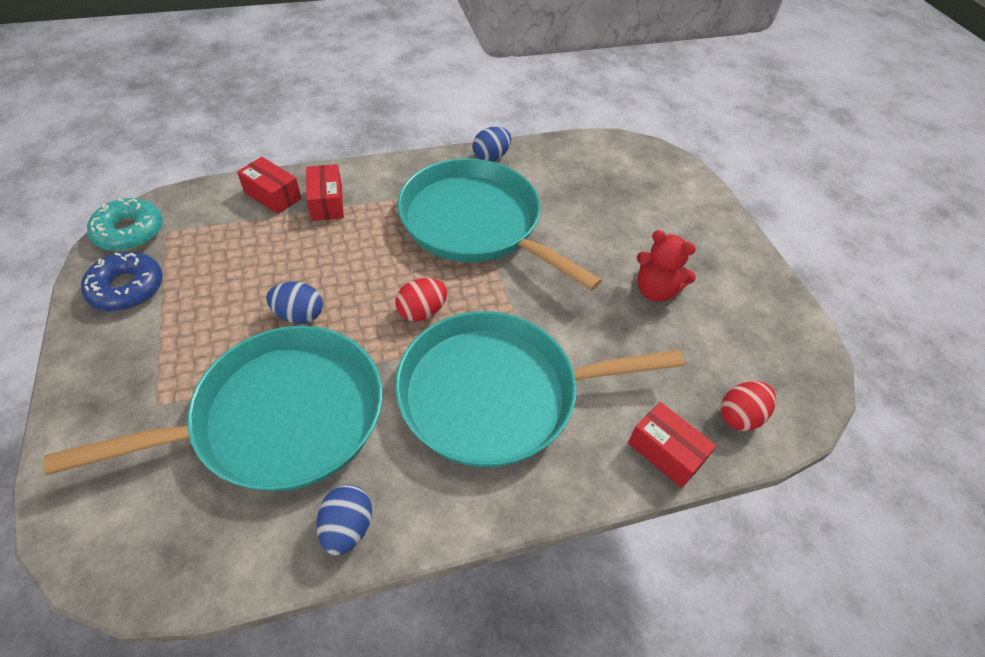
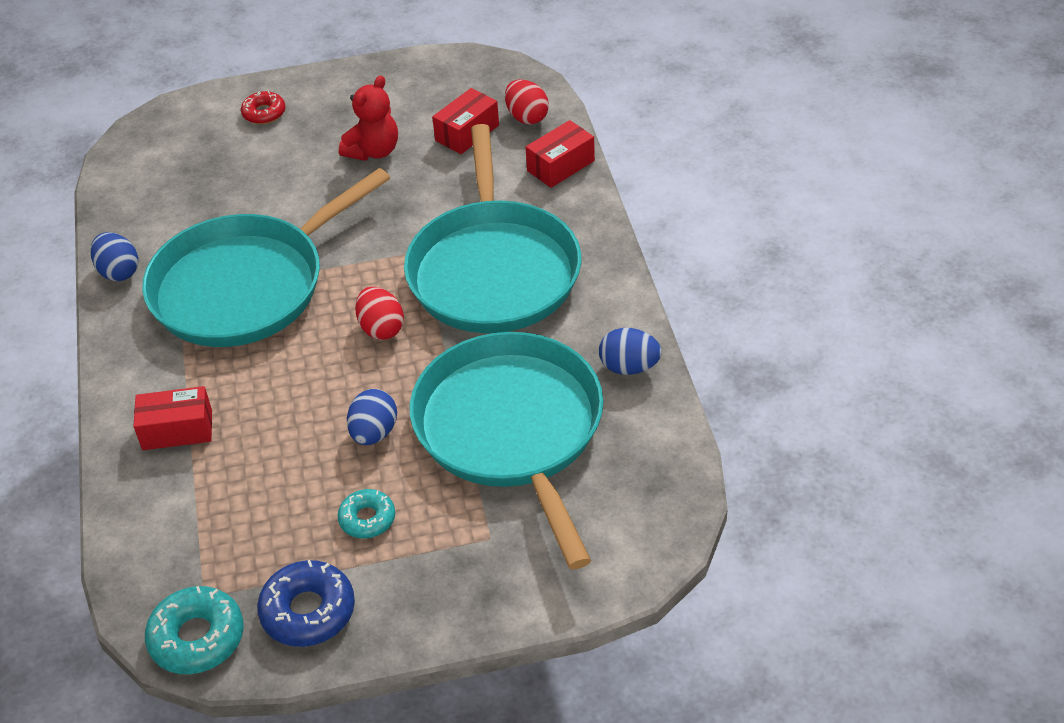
camera: 80 degrees left, 5 degrees down
(206, 317) = (367, 519): none -> turquoise donut
(273, 195) = (150, 490): red box -> red box (467, 133)
(689, 215) = (264, 113): none -> red donut

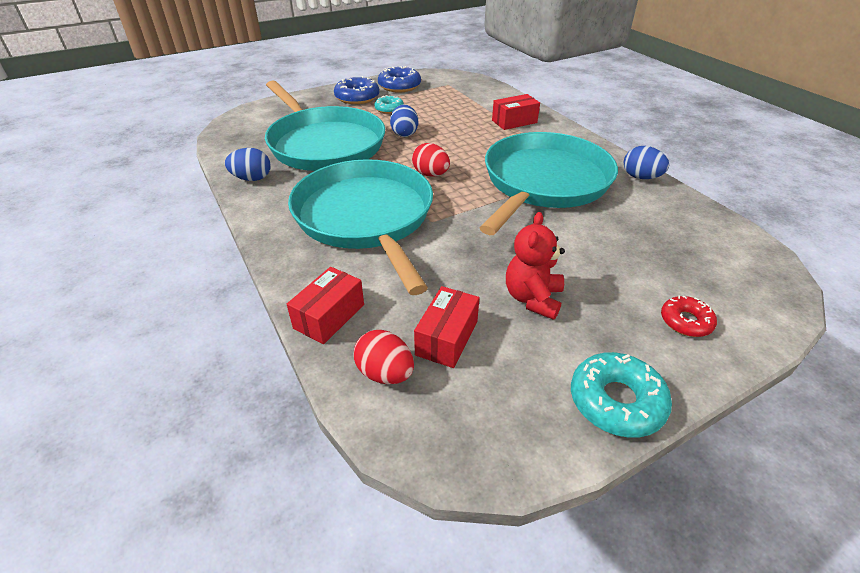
camera: 160 degrees right, 5 degrees down
(197, 638) = (441, 76): turquoise donut -> turquoise donut (616, 401)
(412, 580) = (357, 97): none -> blue donut

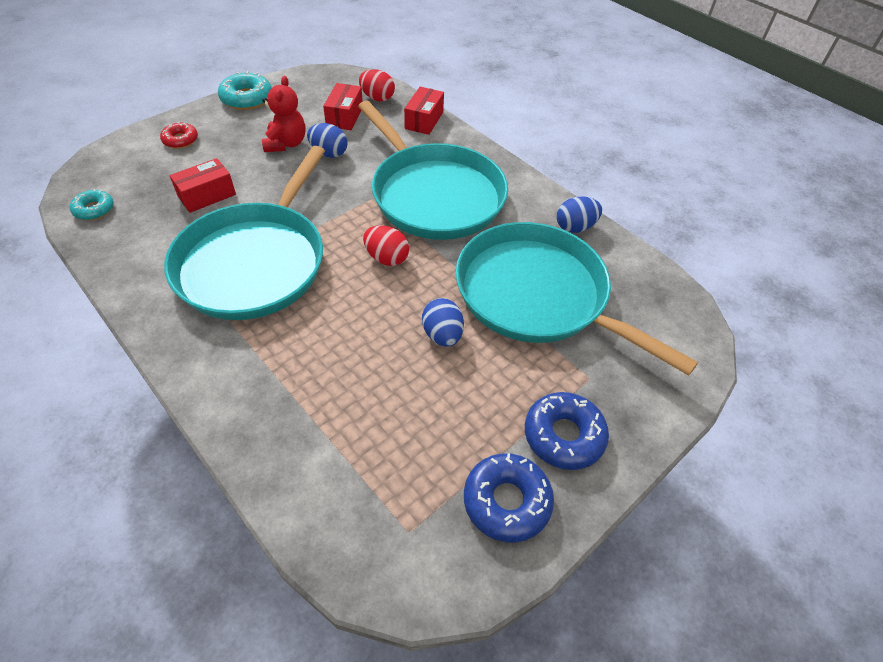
camera: 165 degrees right, 10 degrees up
(389, 109) = (491, 403): turquoise donut -> turquoise donut (94, 210)
(514, 121) = (278, 395): red box -> red box (207, 195)
(641, 177) = (132, 286): blue egg -> blue egg (329, 153)

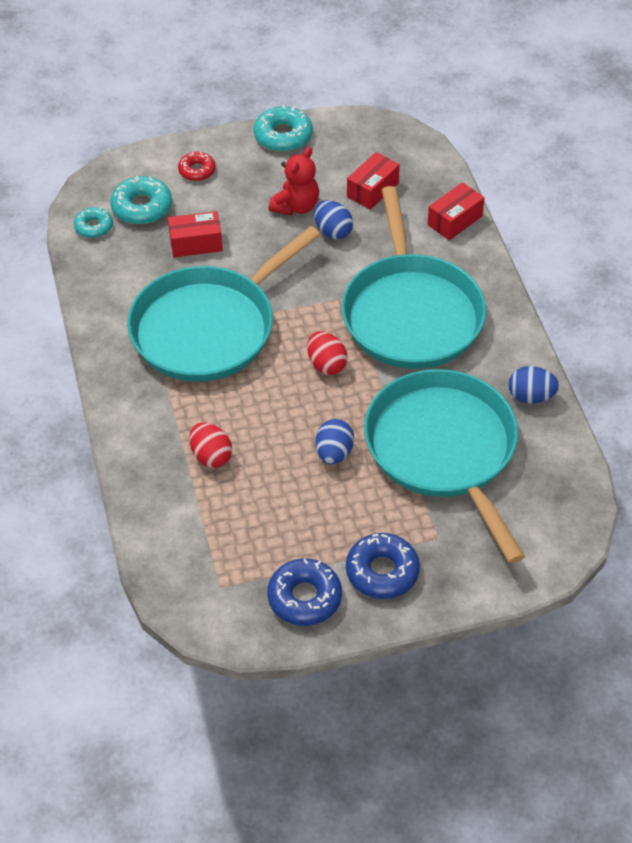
camera: 30 degrees right, 0 degrees up
(138, 181) = (142, 207): none -> turquoise donut
(377, 98) = (421, 175): red egg -> red egg (211, 456)

